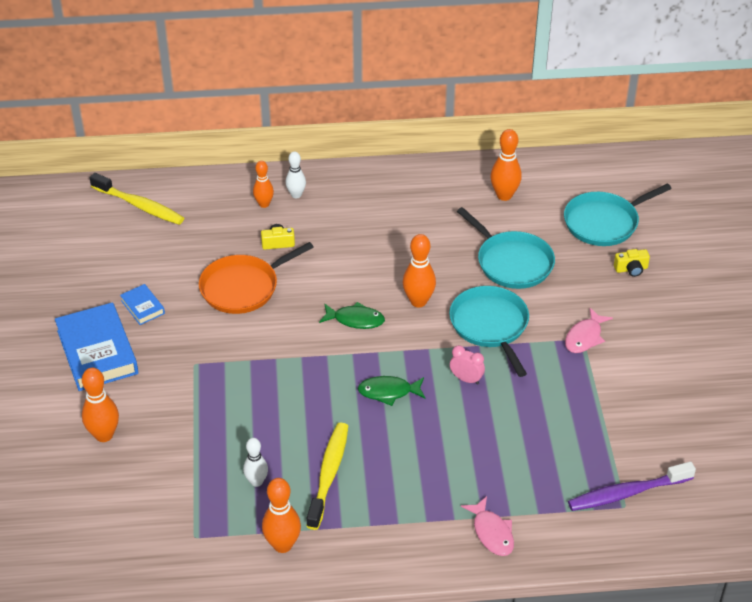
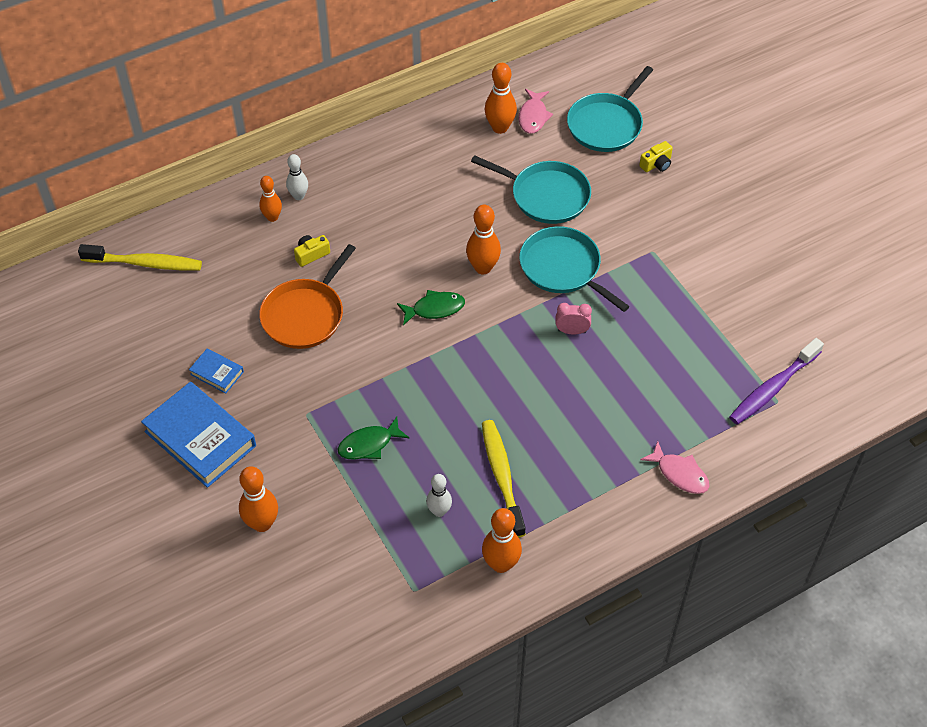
camera: 25 degrees left, 10 degrees up
(388, 392) = (508, 371): green fish -> green fish (369, 444)
(585, 337) = (653, 248): pink fish -> pink fish (533, 116)

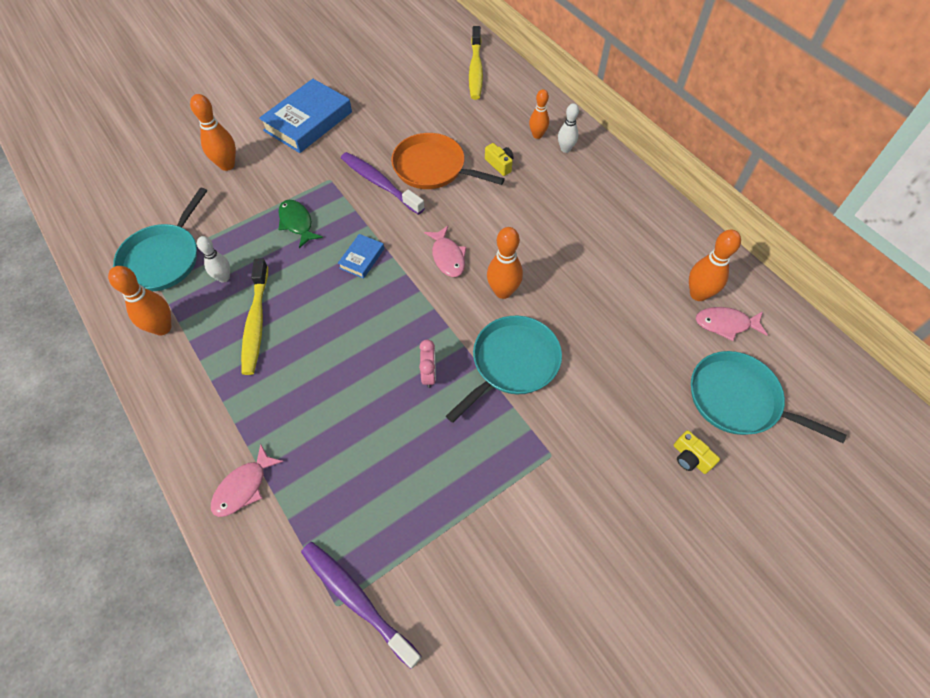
camera: 85 degrees right, 5 degrees up
(217, 373) = (370, 122): blue book -> blue book (362, 258)
(320, 365) = (379, 183): none -> purple toothbrush
(434, 309) = (447, 257): green fish -> pink fish
(502, 476) = (256, 323): yellow toothbrush -> yellow toothbrush turned 105 degrees clockwise
(546, 196) = (611, 342): turquoise pan -> turquoise pan (163, 258)

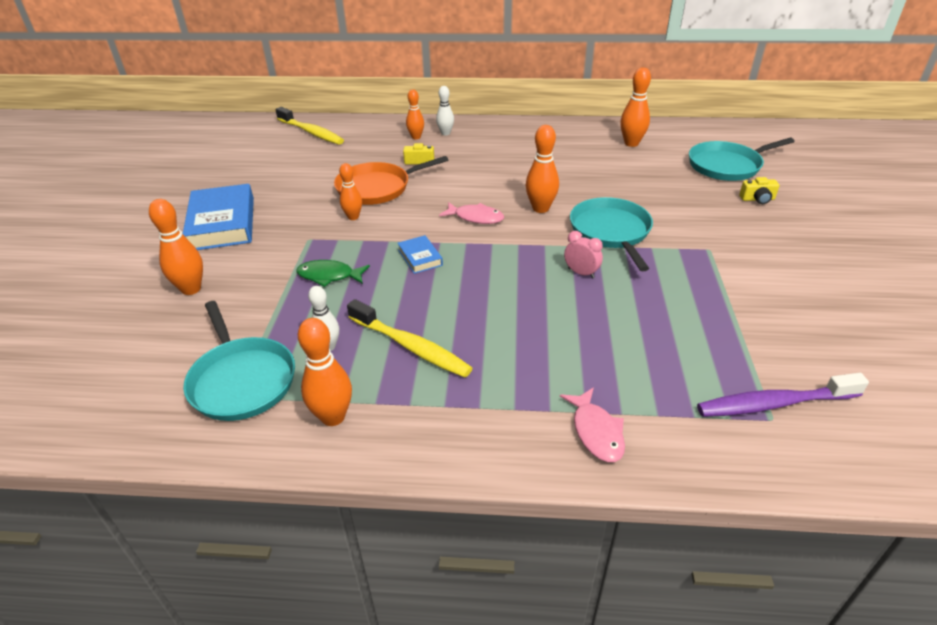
camera: 50 degrees left, 20 degrees down
(379, 183) = (353, 217): purple toothbrush -> orange bowling pin
(725, 324) = (665, 145): pink fish -> none

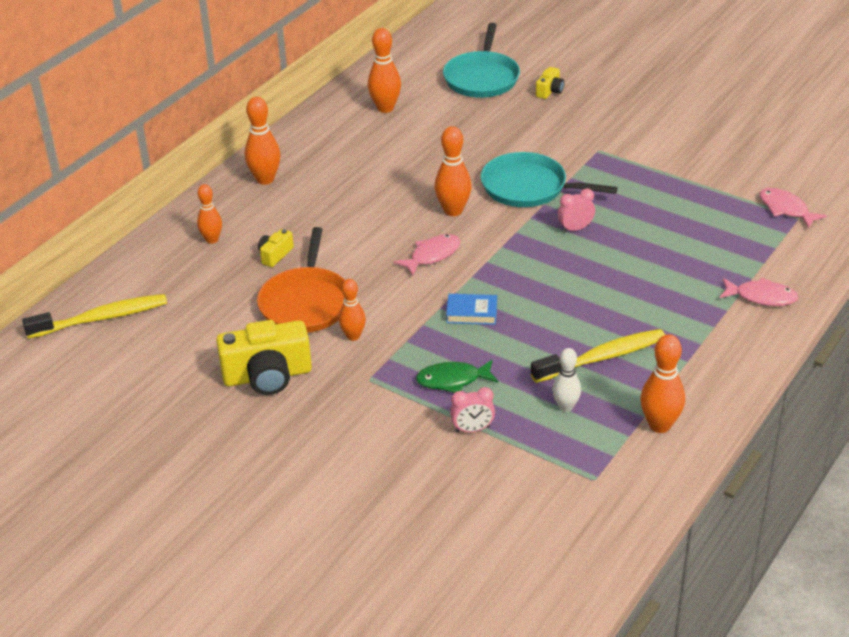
camera: 60 degrees left, 0 degrees up
(191, 289) = (394, 484): orange bowling pin -> orange bowling pin (265, 179)
(222, 223) = (272, 439): blue book -> none
(241, 380) = (574, 471): turquoise pan -> none
(273, 305) = (472, 429): none -> pink clock
(288, 200) = (267, 376): none -> yellow camera
(329, 276) = (453, 380): green fish -> green fish turned 45 degrees clockwise
(445, 133) = (226, 215): white bowling pin -> none
(773, 404) = (786, 209): purple toothbrush -> pink fish

